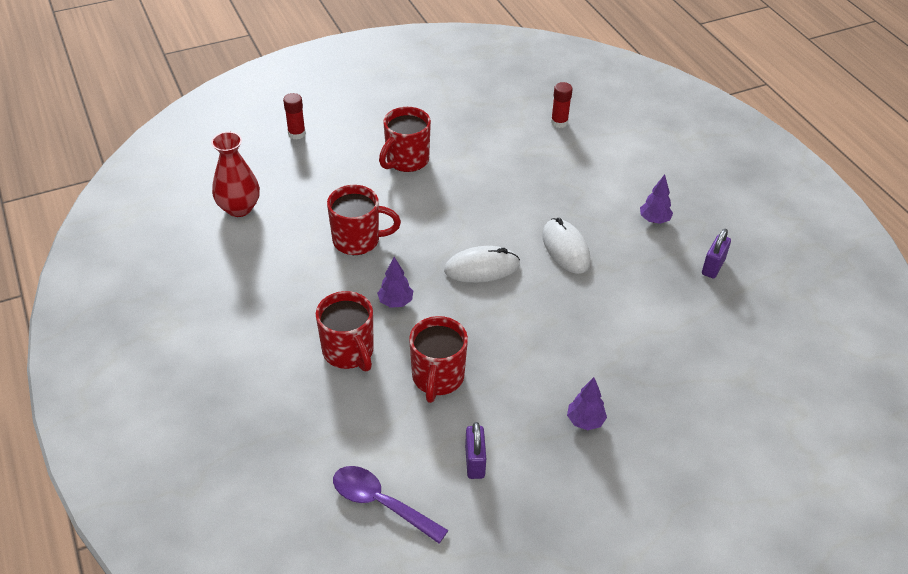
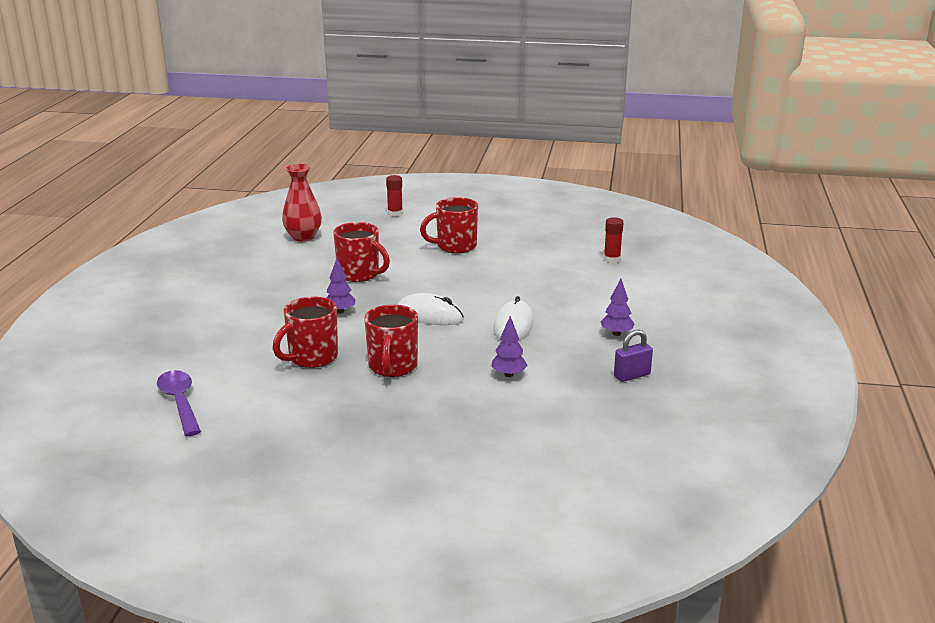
camera: 35 degrees right, 20 degrees down
(349, 352) = (271, 324): red mug -> red mug (392, 367)
(475, 462) = (273, 408): purple padlock -> none
(585, 421) = (387, 419): purple tree -> purple tree (508, 374)

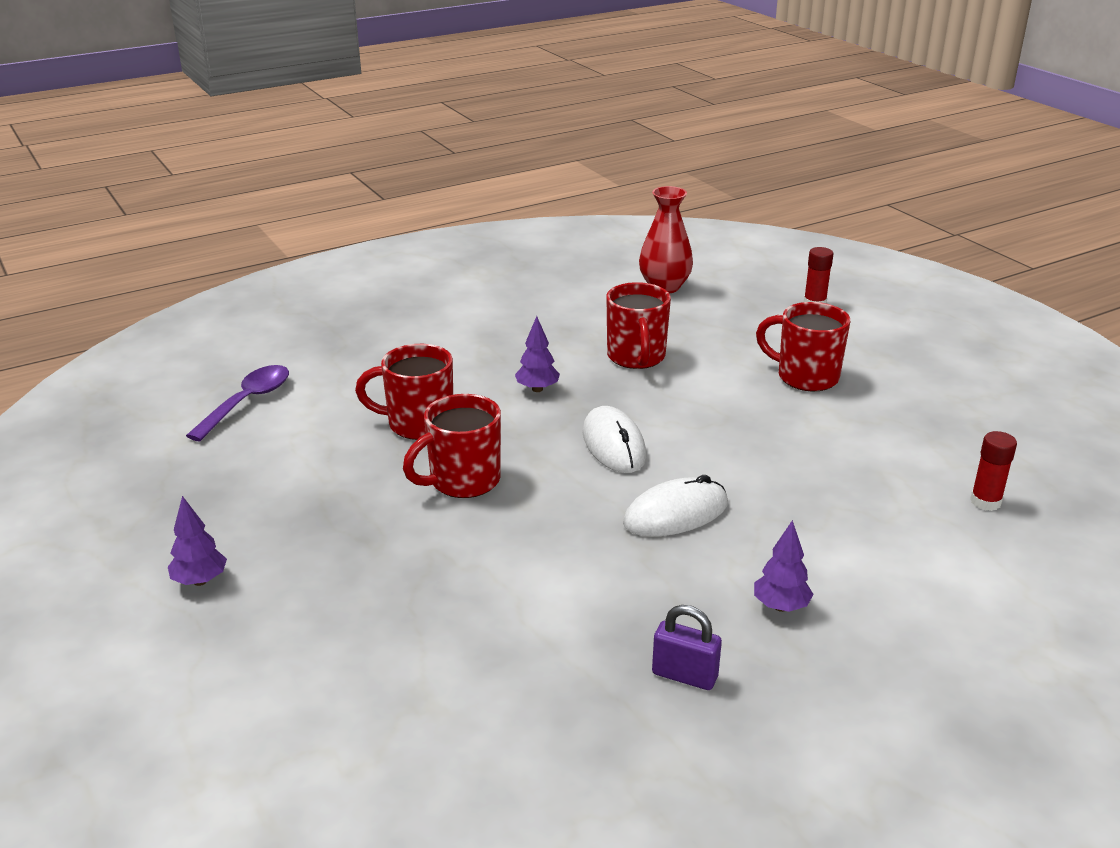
camera: 50 degrees right, 5 degrees up
(508, 374) = (551, 570): purple tree -> purple tree (200, 581)

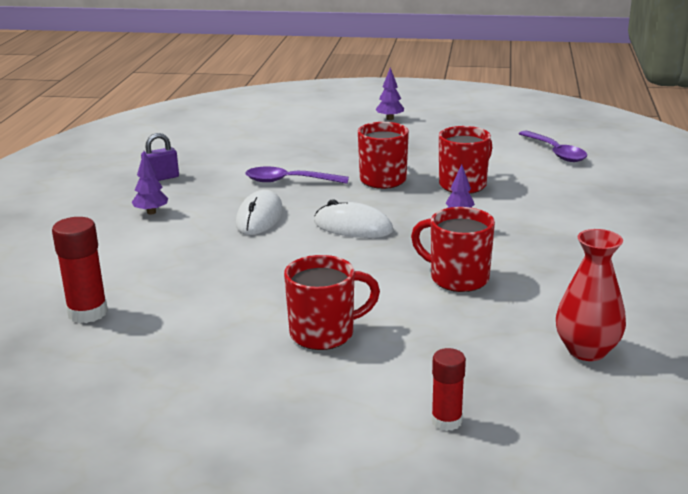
camera: 130 degrees right, 5 degrees down
(551, 548) = (289, 181): none -> purple spoon
(985, 502) = (87, 313): red glue stick -> red glue stick, size x1.54

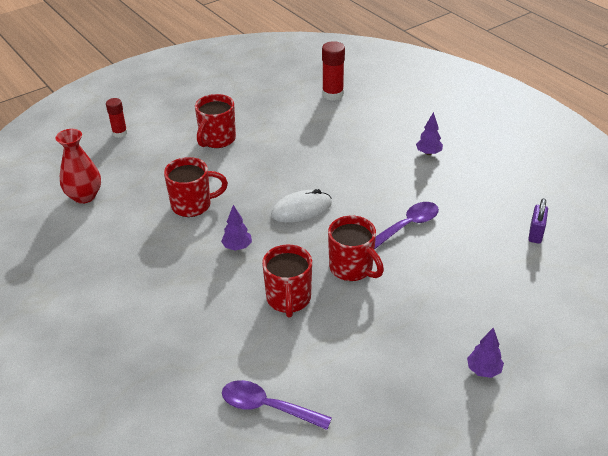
camera: 135 degrees right, 15 degrees up
(161, 178) = (484, 179): purple padlock -> purple padlock (535, 233)
(259, 217) = (365, 184): white mouse -> none

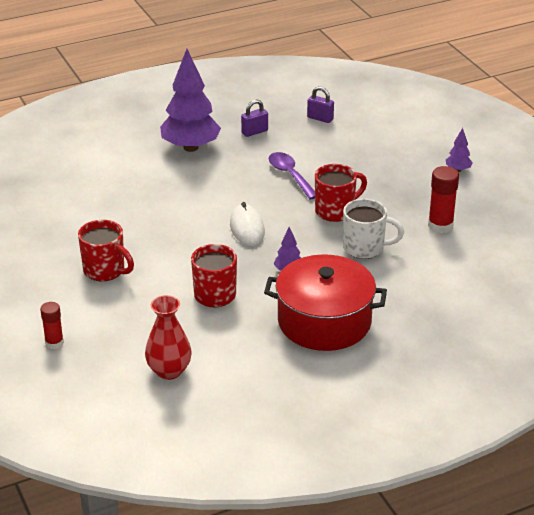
camera: 80 degrees left, 5 degrees down
(158, 282) = (324, 321): none -> red pot
(267, 407) = (479, 270): purple spoon -> none
(288, 299) = (365, 248): red mug -> white mug
(332, 94) = (59, 186): red glue stick -> red glue stick (440, 225)
(428, 153) = (190, 147): purple tree -> purple tree, size x2.30
(479, 189) = (254, 132): none -> purple padlock

